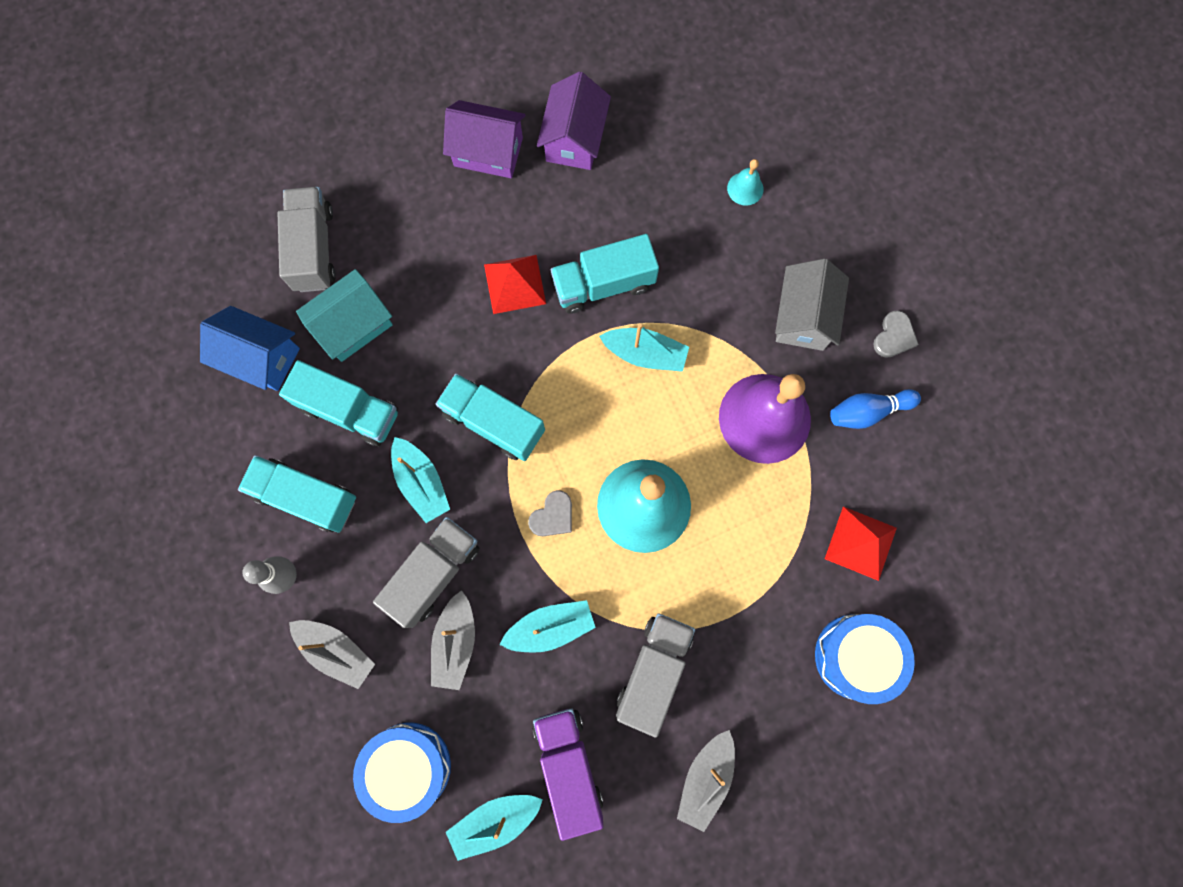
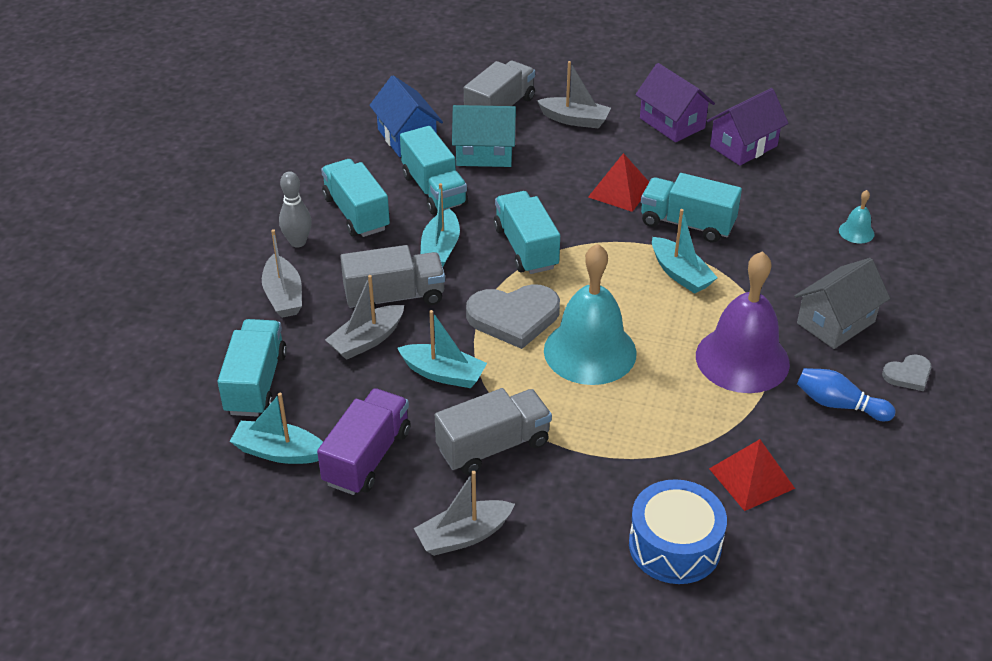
camera: 40 degrees right, 35 degrees down
(397, 213) = (575, 120): none -> grey boat
(408, 767) = (256, 383): blue drum -> turquoise truck
(553, 516) = (514, 317): grey heart -> grey heart, size x1.92

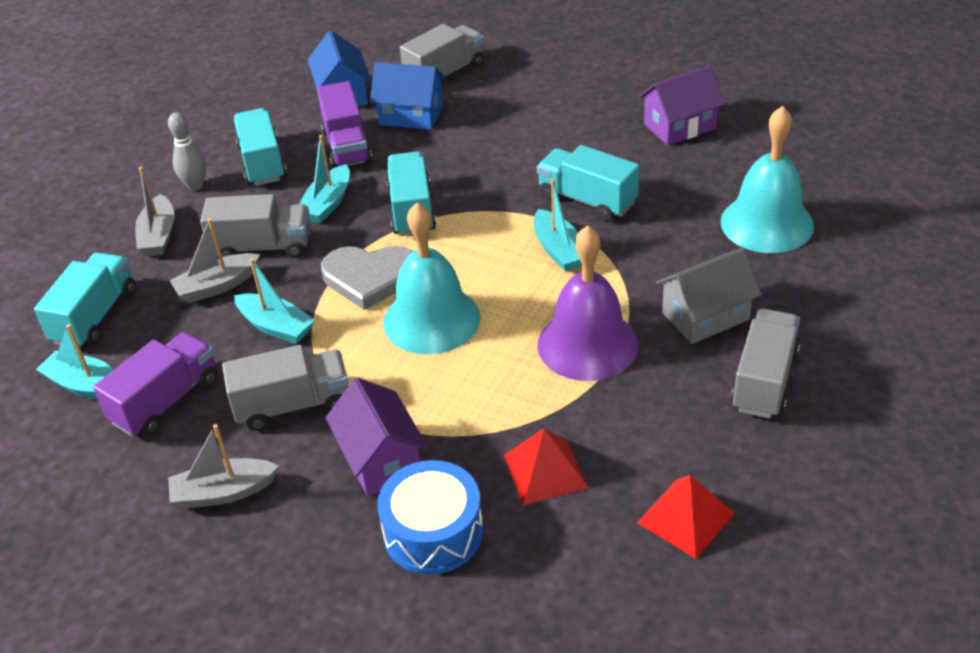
camera: 15 degrees right, 0 degrees up
(434, 190) = (346, 146): turquoise truck -> purple truck
(484, 154) = (411, 115): turquoise house -> blue house
(575, 120) = (515, 88): grey boat -> none
(620, 191) = (531, 161): red pyramid -> red pyramid (685, 518)
(672, 123) = (614, 98): purple house -> purple house (381, 459)
(839, 405) = (673, 404): blue bowling pin -> none
(856, 232) = (766, 223): turquoise bell -> turquoise bell, size x2.39
(908, 375) = (764, 380): grey heart -> grey truck

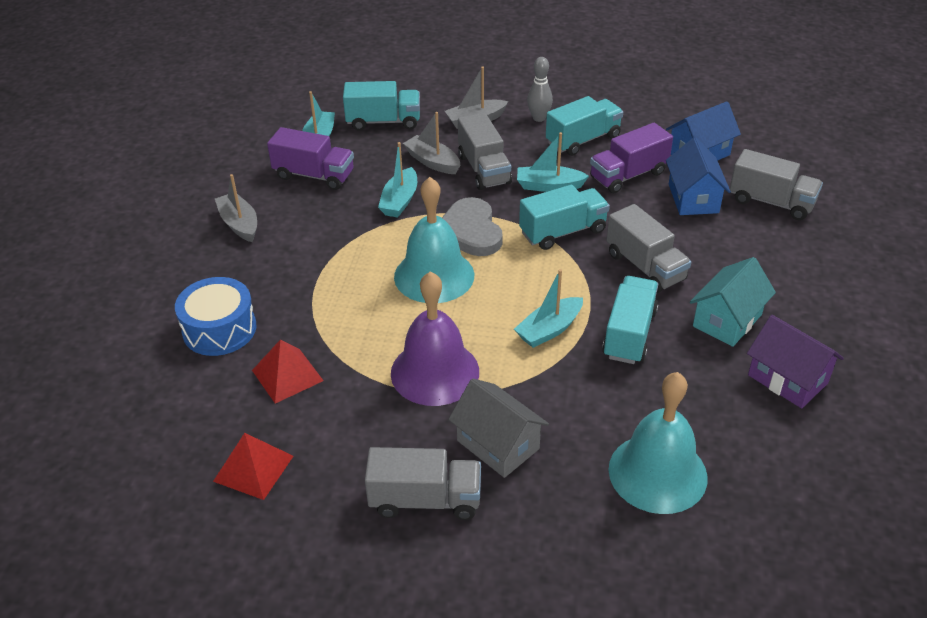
camera: 70 degrees right, 0 degrees up
(293, 405) = (324, 231): grey truck -> grey truck (645, 267)
(381, 459) = (282, 287): purple house -> none
(594, 139) = (727, 320): none -> turquoise house

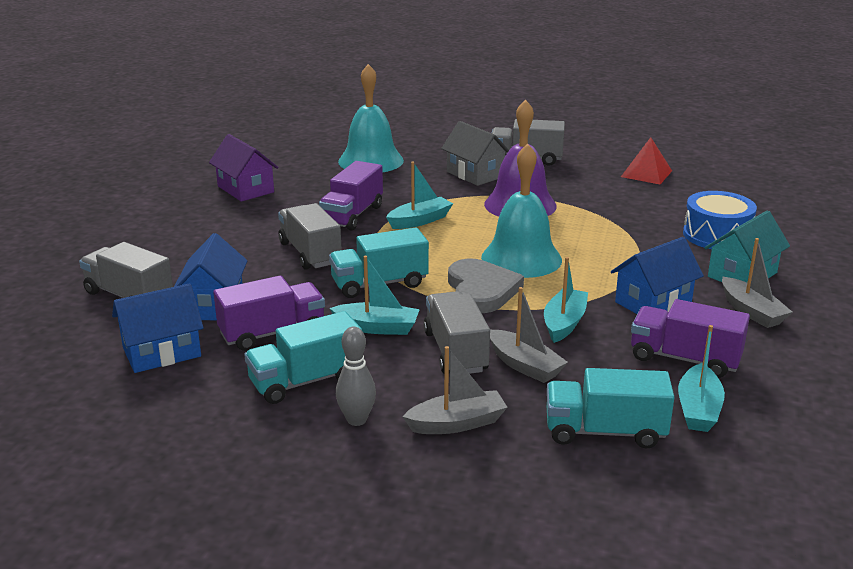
camera: 175 degrees left, 15 degrees down
(287, 375) = (641, 209): red pyramid -> none
(320, 228) = (653, 303): none -> blue house
(629, 334) = (352, 215): turquoise truck -> purple truck
(727, 320) = (263, 218): turquoise house -> turquoise house (742, 275)

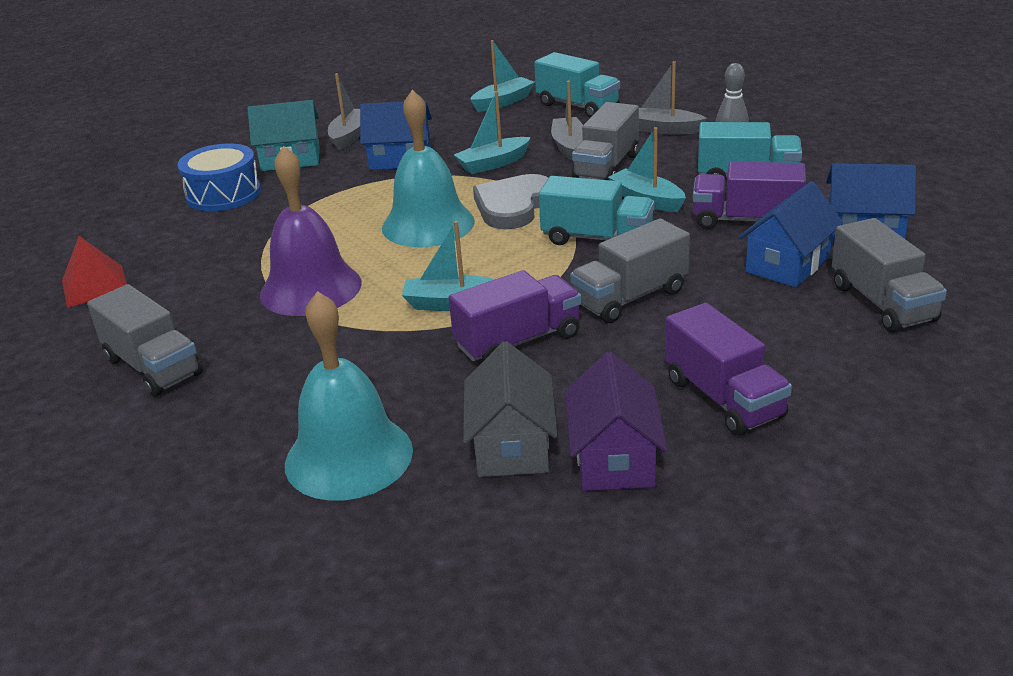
camera: 140 degrees left, 5 degrees up
(310, 253) = (630, 297): grey truck -> grey truck turned 45 degrees clockwise
(475, 174) = (265, 361): grey house -> grey house (512, 446)
(684, 359) = (457, 124): purple truck -> purple truck (723, 398)

